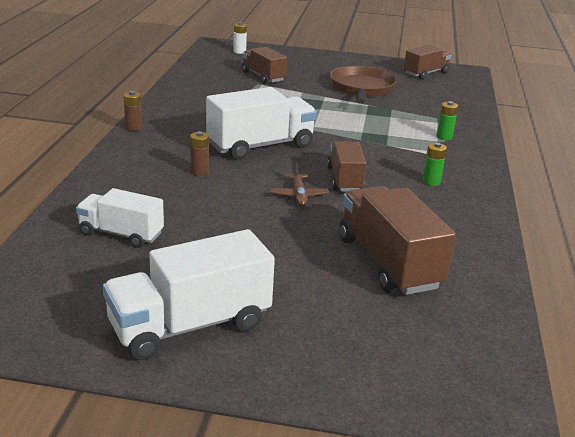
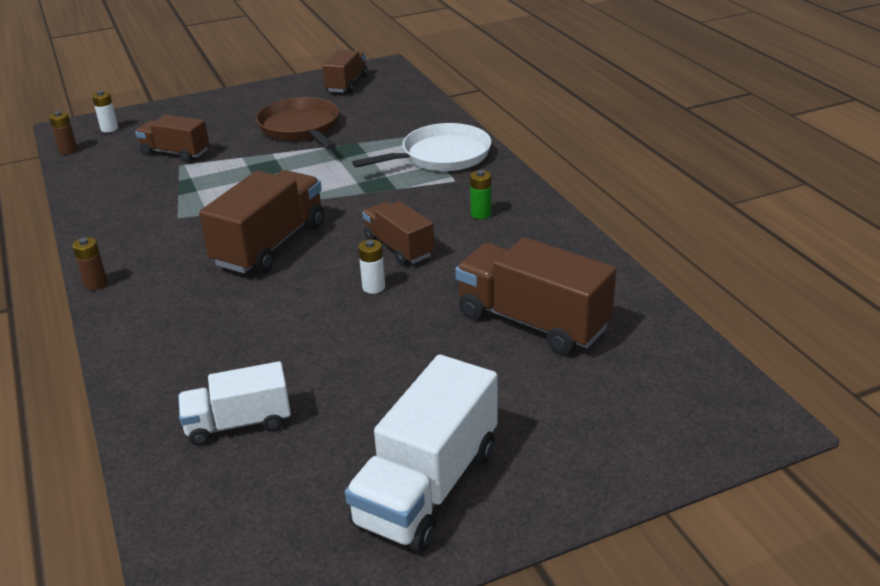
camera: 30 degrees left, 5 degrees up
(199, 171) = (238, 306): brown battery -> brown battery (68, 150)
(260, 146) = (270, 244): white truck -> brown truck
(298, 195) = (373, 287): brown plane -> white battery
(444, 137) = (441, 156): green battery -> white pan

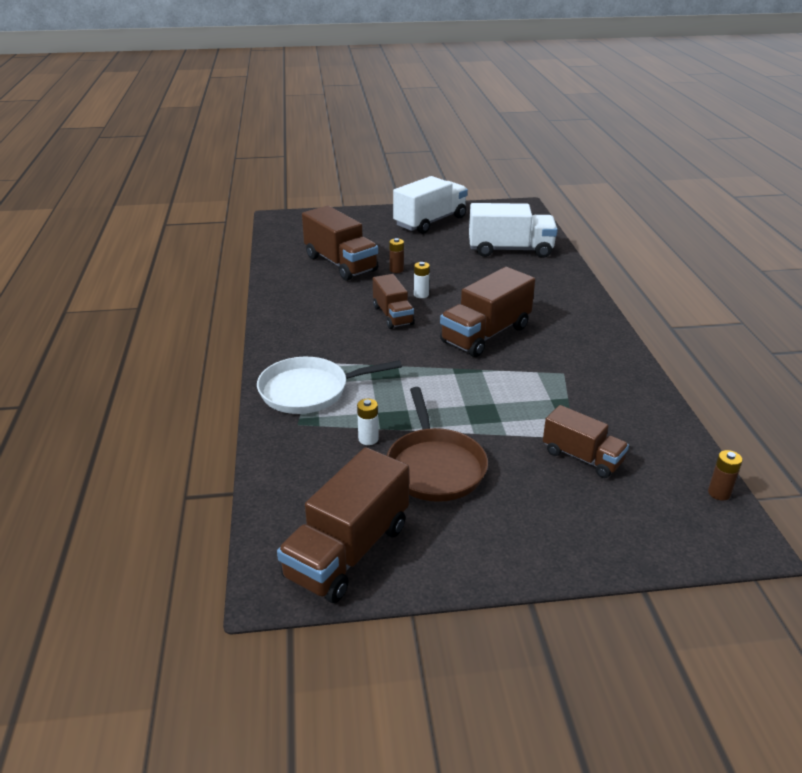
camera: 165 degrees left, 0 degrees up
(96, 284) = (613, 329): brown battery -> brown battery (396, 270)
(109, 129) = (683, 526): white battery -> white battery (368, 439)
(238, 423) = (510, 250): white truck -> white truck, size x1.61
(347, 84) = (348, 551): brown truck -> brown truck, size x1.61
(481, 214) = (318, 328): green battery -> none

